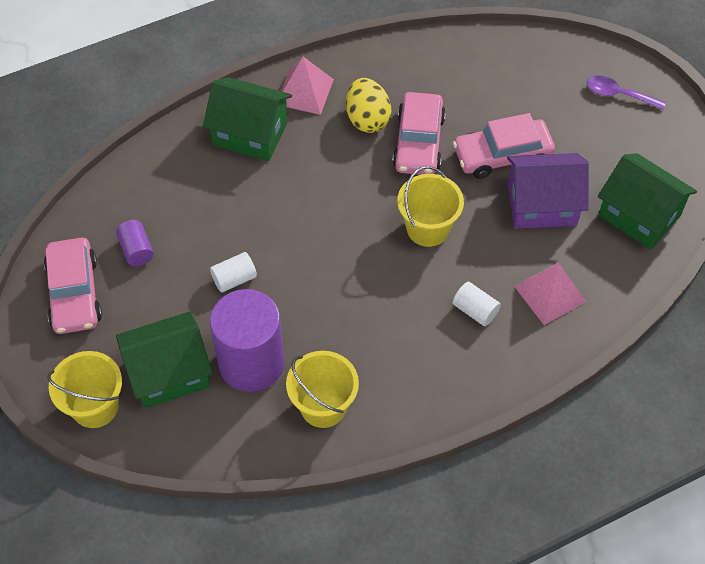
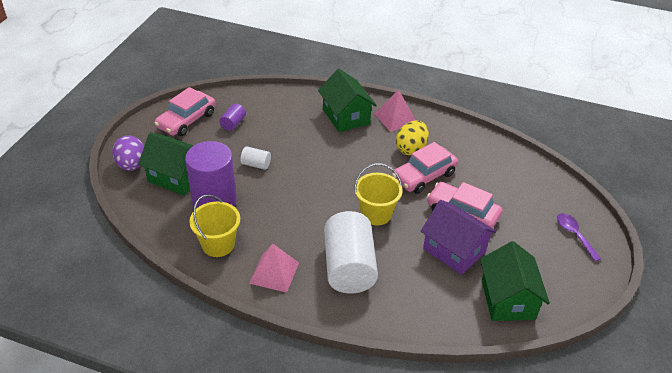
camera: 45 degrees right, 15 degrees down
(95, 406) = (131, 165): yellow bucket -> purple egg
(475, 310) = (349, 267): white cylinder -> white cylinder, size x2.28
(550, 294) = (400, 293): pink pyramid -> pink pyramid (274, 273)

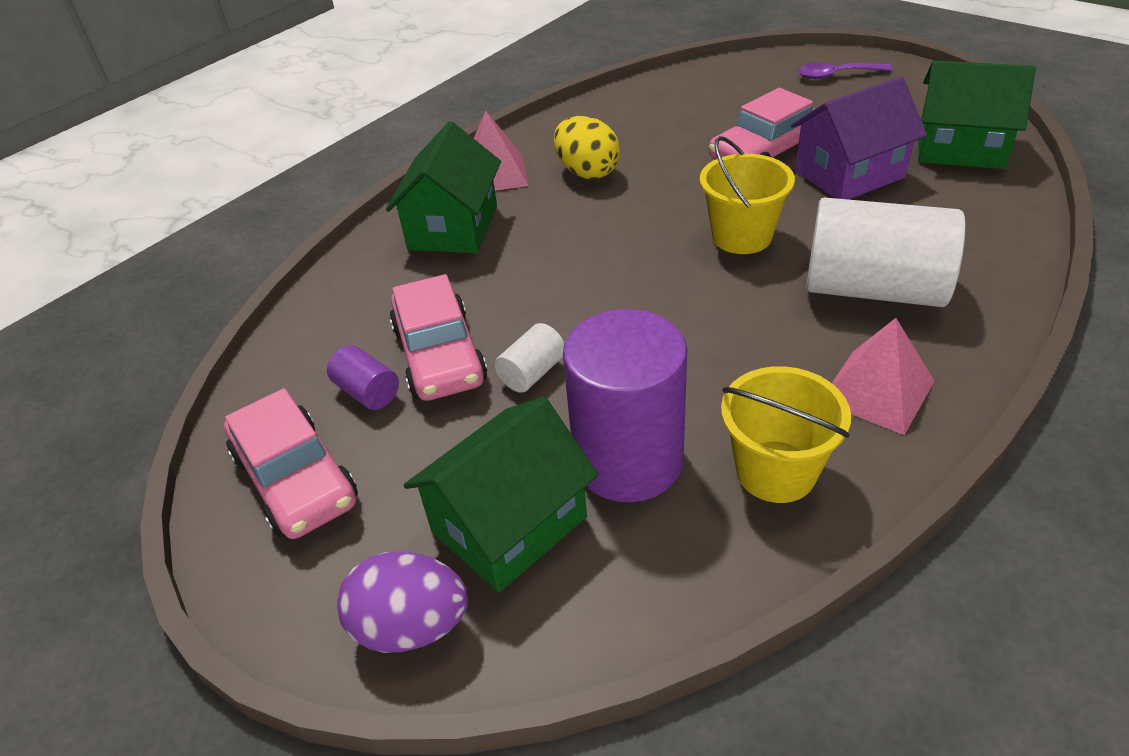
camera: 65 degrees left, 0 degrees up
(346, 116) = (453, 227): green house -> green house turned 75 degrees counterclockwise
(424, 176) = (663, 171): pink car -> pink car (439, 355)

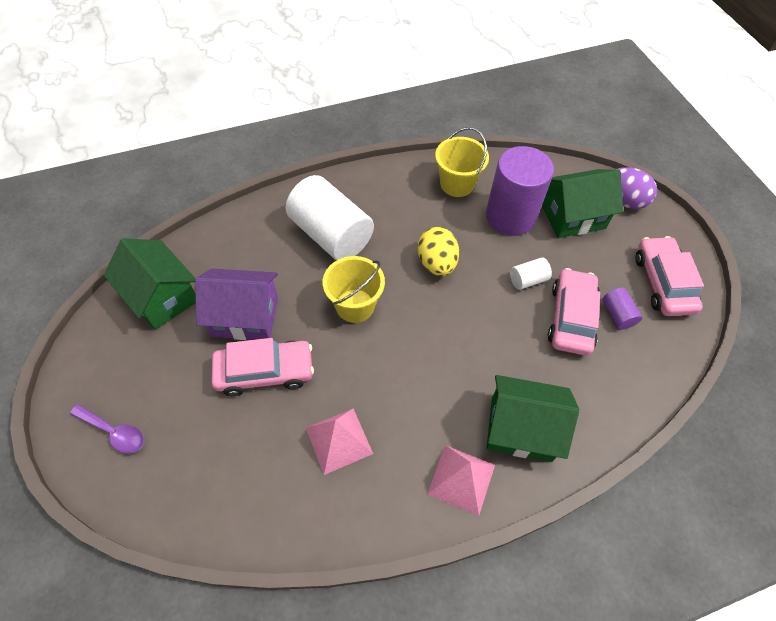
camera: 155 degrees left, 15 degrees up
(453, 227) = (521, 429): green house -> green house turned 60 degrees clockwise
(587, 172) = (394, 432): yellow egg -> yellow egg (436, 263)
(877, 391) = (387, 191): pink pyramid -> pink pyramid (339, 440)

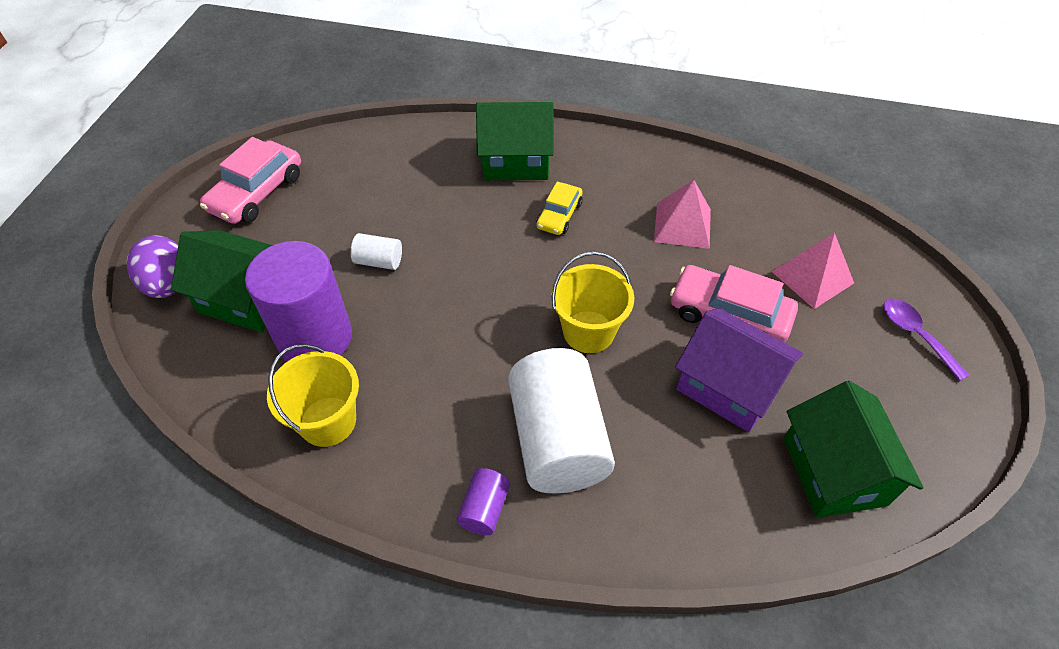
camera: 145 degrees left, 5 degrees down
(436, 263) = (457, 329): yellow egg -> none
(442, 391) = (559, 215): none -> yellow car
(461, 479) = (594, 156): pink pyramid -> pink pyramid (812, 277)
(521, 429) = (515, 161): green house -> green house turned 45 degrees counterclockwise
(571, 318) = (379, 209): pink car -> none
(617, 314) = (334, 191): purple cylinder -> purple cylinder (484, 508)

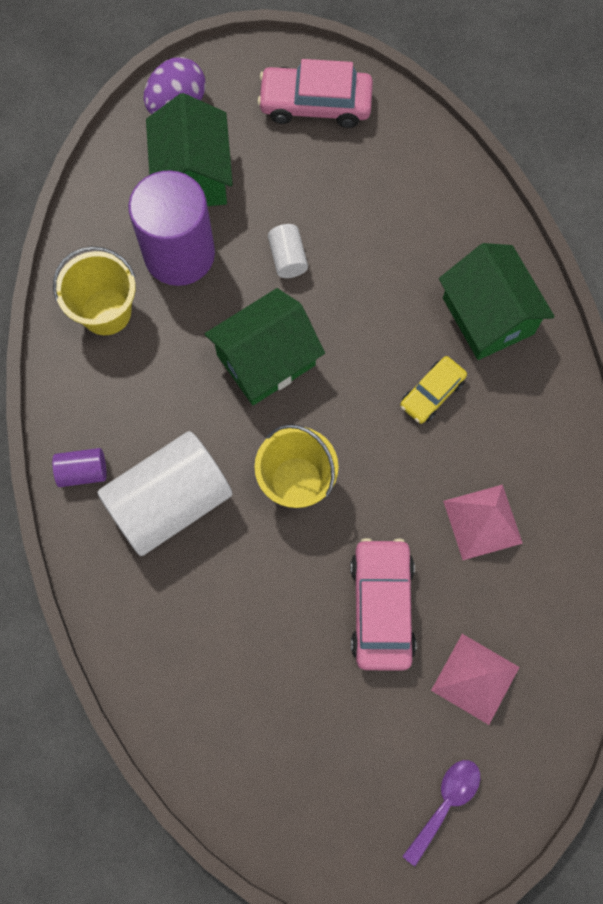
camera: 65 degrees right, 20 degrees up
(559, 215) = (432, 393): yellow car -> yellow car turned 45 degrees counterclockwise
(728, 386) = (293, 631): purple house -> none
(834, 471) = (243, 752): green house -> green house (266, 360)

